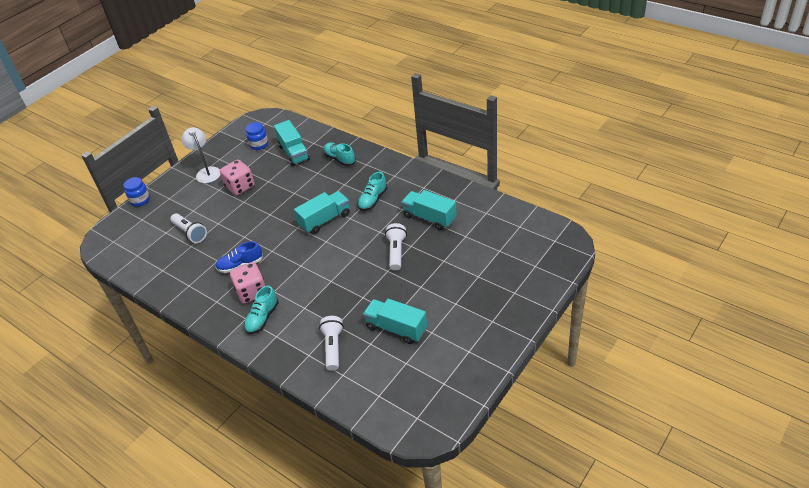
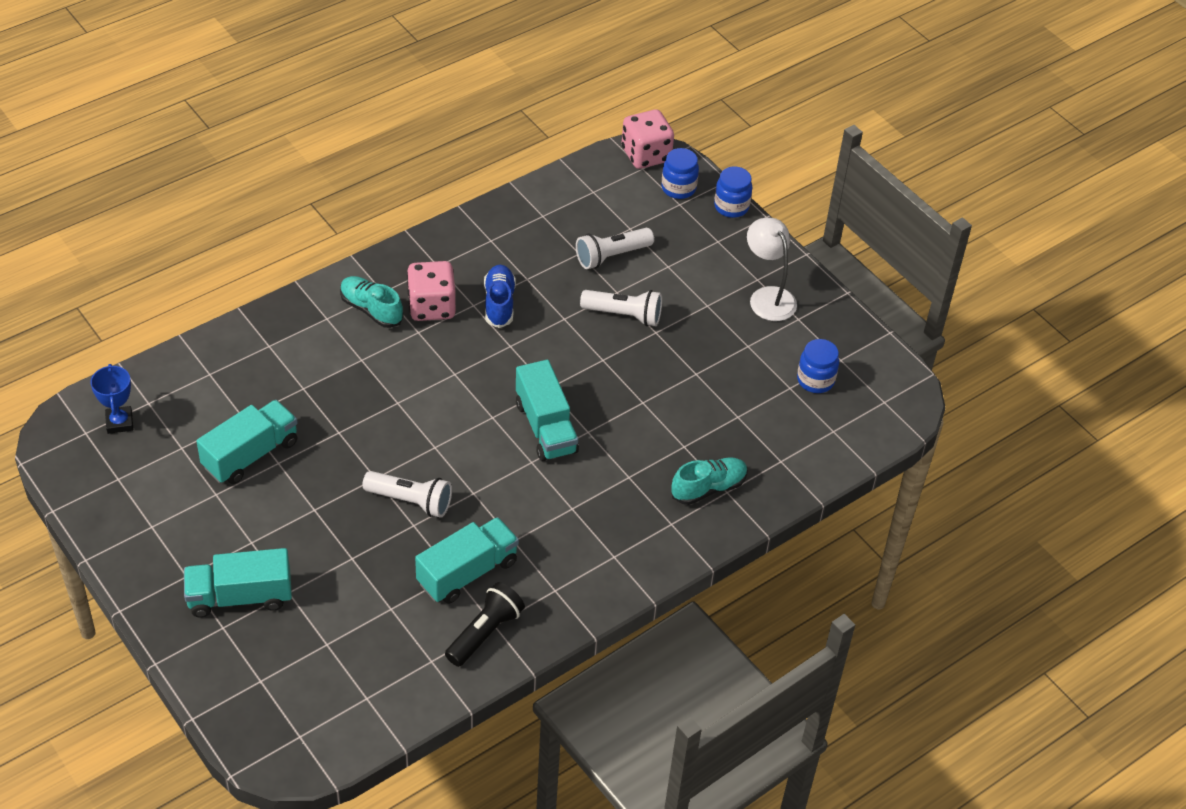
camera: 100 degrees right, 5 degrees up
(128, 223) = (678, 188): none -> blue jar
(206, 172) = (768, 297): white lamp -> white lamp turned 105 degrees counterclockwise
(240, 187) = (700, 334): pink dice -> pink dice (646, 155)
(294, 153) = (764, 425): turquoise truck -> turquoise truck (240, 597)
(333, 347) = (264, 375): white flashlight -> white flashlight (624, 315)
(373, 200) = (562, 506): turquoise shoe -> none
(401, 403) = (119, 422): none -> blue trophy
(460, 201) = (485, 633): none -> black flashlight

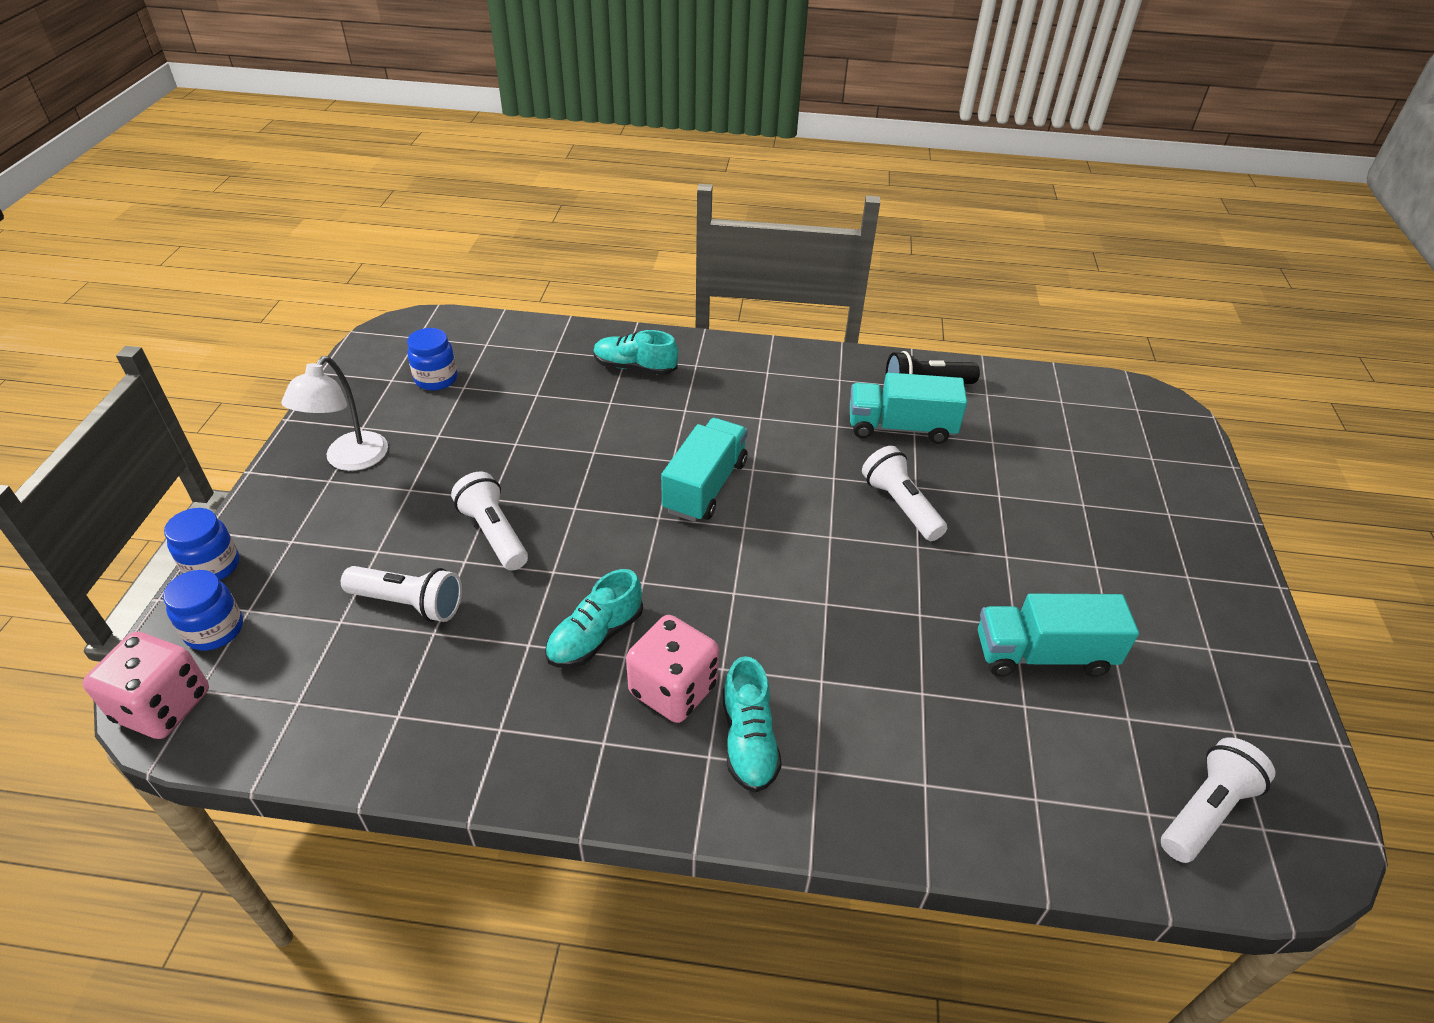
camera: 135 degrees left, 5 degrees down
(119, 422) = (1205, 811): blue trophy -> white flashlight
(240, 597) = (1137, 527): turquoise truck -> none
(499, 303) = (595, 637): blue shoe -> turquoise shoe

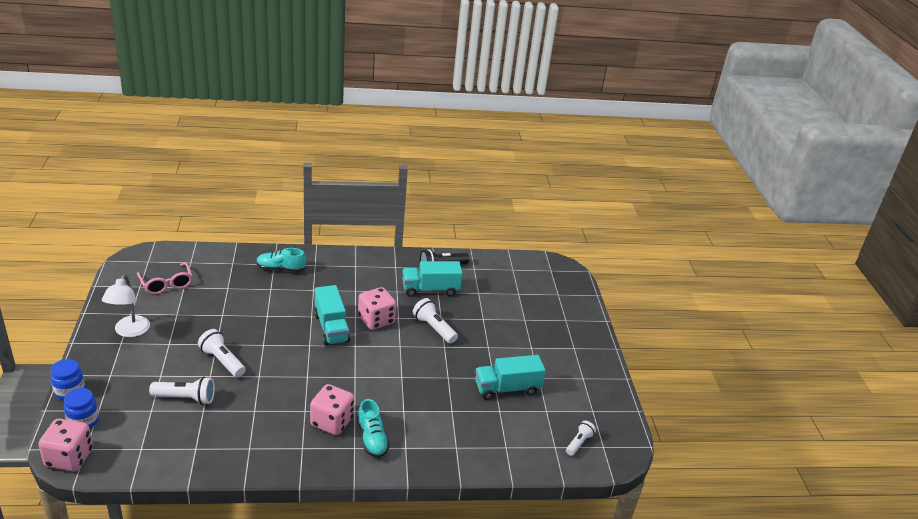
camera: 15 degrees left, 10 degrees down
(436, 379) = (166, 284): blue jar -> pink glasses
(595, 637) = (288, 403): turquoise shoe -> none
(705, 486) = (331, 328): turquoise truck -> turquoise truck turned 150 degrees clockwise
(791, 479) = (376, 320): none -> pink dice
(1205, 811) = (579, 443): white flashlight -> white flashlight, size x0.66

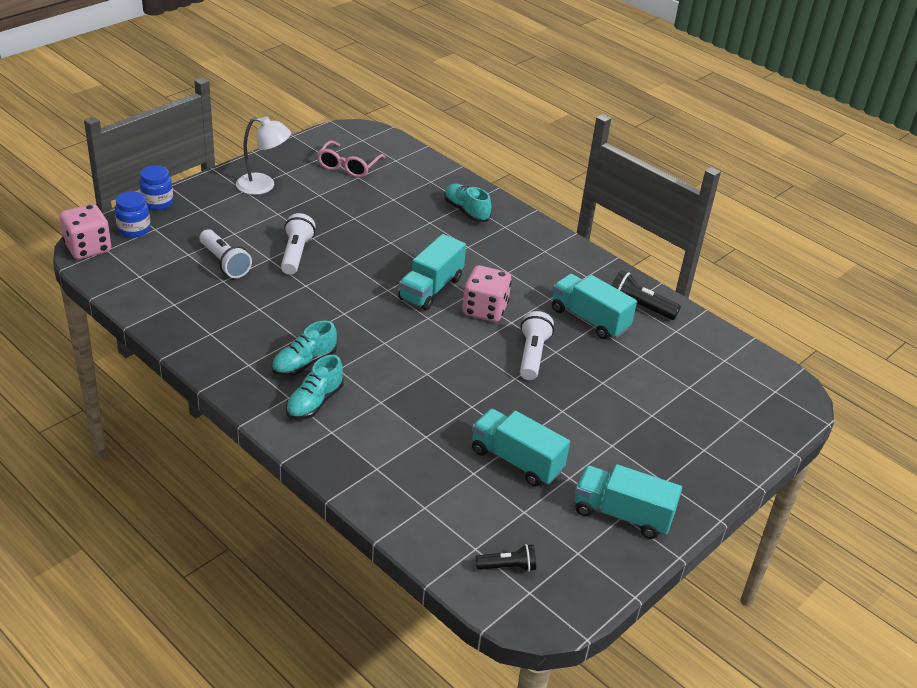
camera: 50 degrees right, 5 degrees up
(129, 331) = (263, 186): white lamp -> white lamp turned 135 degrees counterclockwise
(332, 422) = (304, 363): pink dice -> turquoise shoe
(579, 443) = (507, 567): white flashlight -> black flashlight
(582, 377) = (622, 514): none -> turquoise truck

